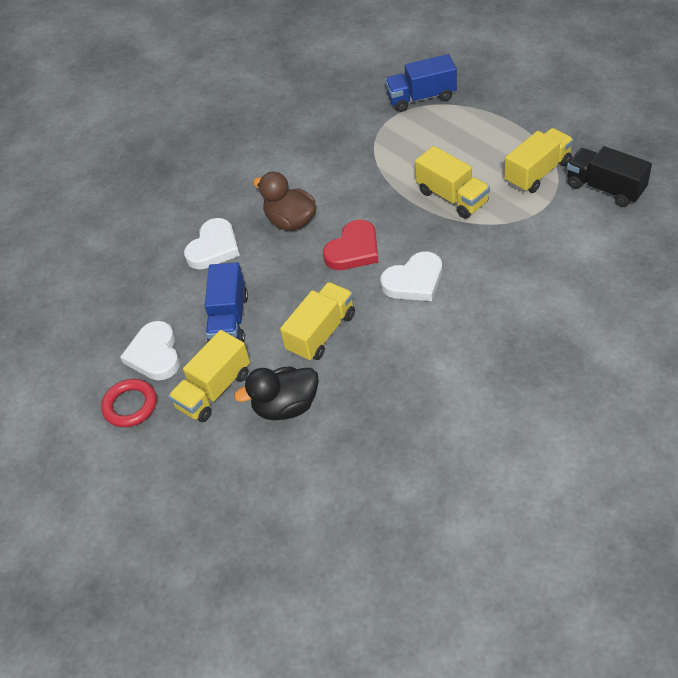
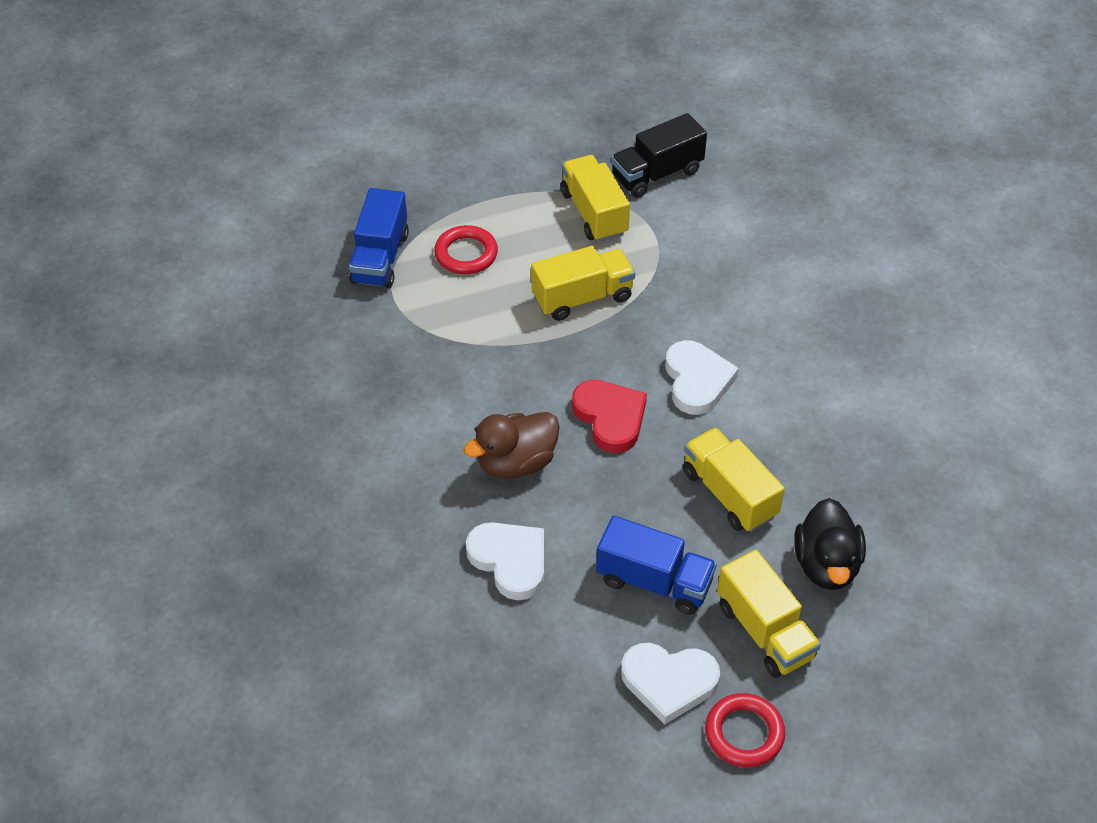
camera: 75 degrees left, 0 degrees up
(452, 131) = (466, 254): none -> red ring

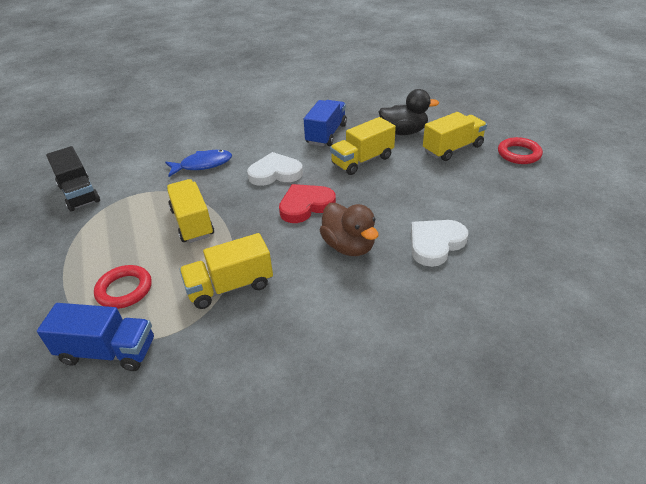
camera: 90 degrees left, 10 degrees down
(594, 213) = (106, 221): yellow truck -> yellow truck (230, 286)
(654, 581) = (432, 184): blue truck -> blue truck (326, 134)
(669, 682) = (499, 177): white heart -> none
(724, 293) = (203, 165): none -> blue fish

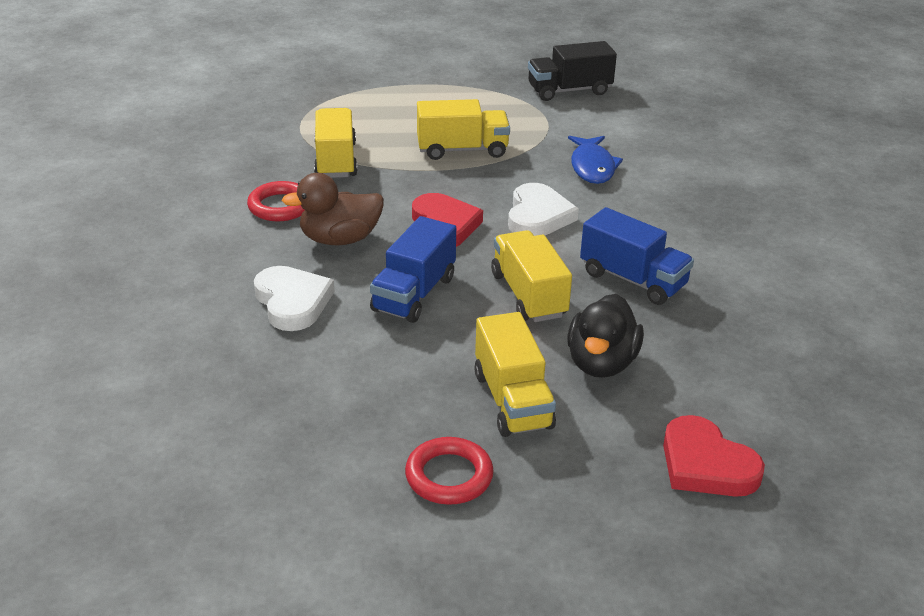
camera: 105 degrees right, 5 degrees down
(108, 351) = (304, 102): blue truck -> blue truck (414, 294)
(124, 290) = (377, 110): red ring -> red ring (280, 206)
(448, 102) = (706, 464): none -> red heart

